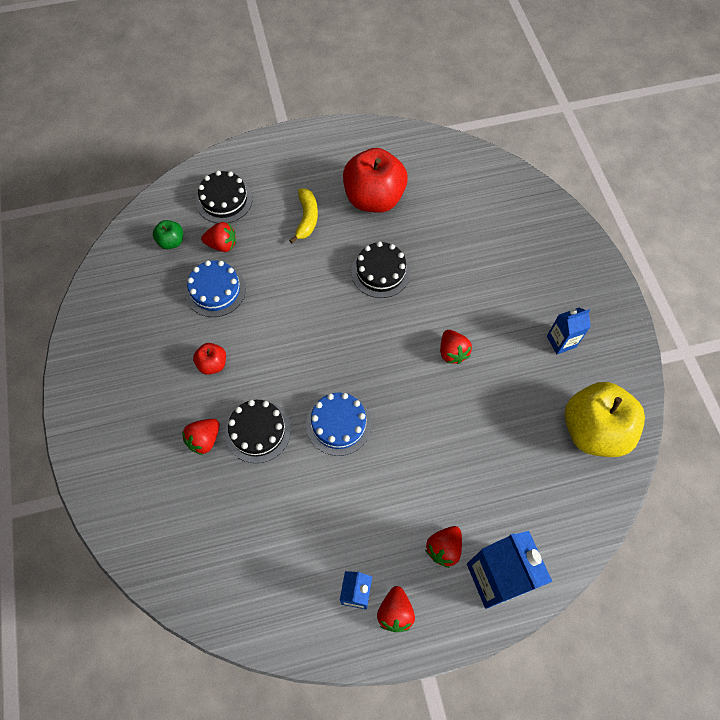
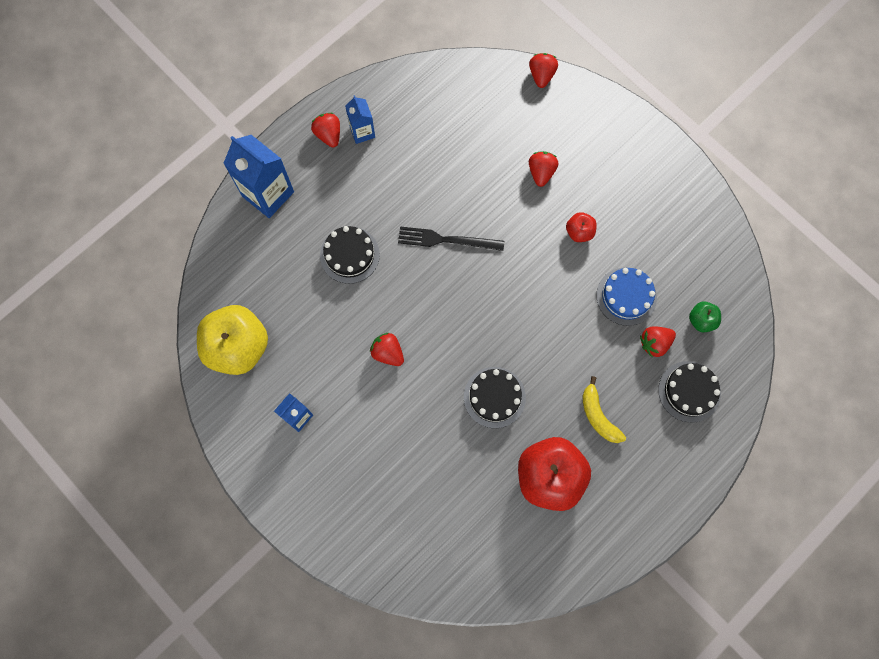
camera: 150 degrees right, 10 degrees up
(258, 431) = (505, 200): black cake -> black cake (349, 255)
(338, 424) = (446, 240): blue cake -> black fork
(444, 548) = (315, 193): red strawberry -> red strawberry (541, 75)

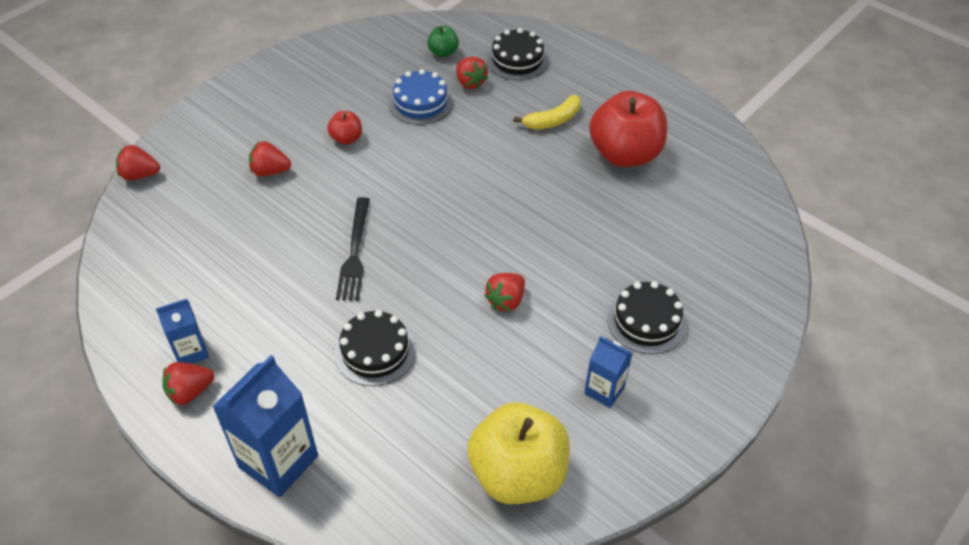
camera: 95 degrees left, 25 degrees down
(494, 397) = (546, 200): black cake -> black cake (646, 321)

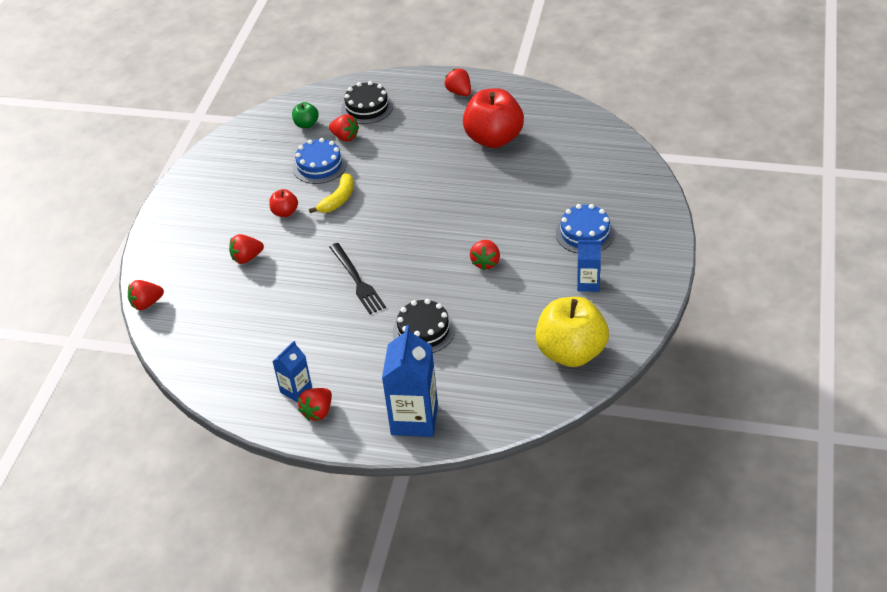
camera: 25 degrees left, 5 degrees down
(553, 120) = (426, 137): yellow banana -> yellow banana (338, 200)
(626, 84) = (459, 92): none -> red strawberry
(646, 321) = (585, 233): black cake -> blue cake

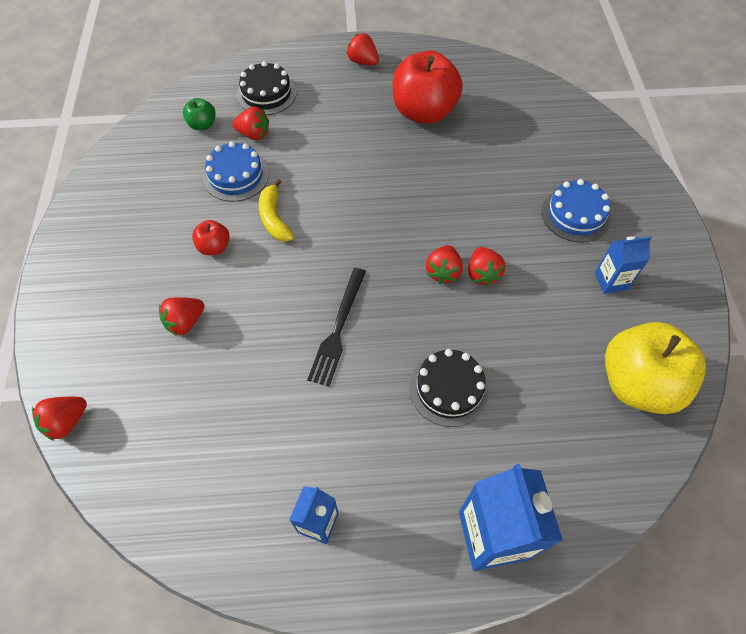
camera: 20 degrees left, 15 degrees up
(318, 412) = (360, 554): red strawberry -> red strawberry (443, 272)
(338, 200) = (274, 218): yellow banana -> yellow banana turned 150 degrees clockwise
(357, 280) = (338, 329): black fork -> black fork turned 60 degrees clockwise

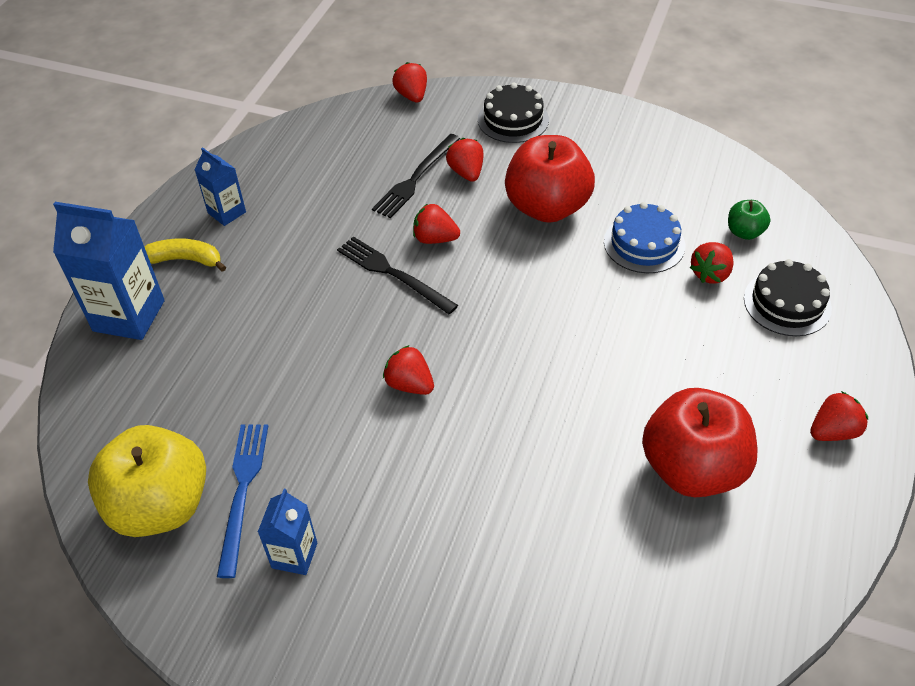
camera: 115 degrees right, 10 degrees down
(206, 362) = (416, 178): none -> black fork
(214, 247) = (547, 207): red apple -> red apple, size x2.20
(274, 218) = (564, 261): yellow banana -> yellow banana (184, 260)
(449, 388) = (274, 336): black cake -> black cake (513, 119)
(482, 274) = (385, 421): red strawberry -> red strawberry (435, 239)
(575, 215) = (415, 572): blue cake -> none
(591, 335) = (242, 491): none -> blue fork

